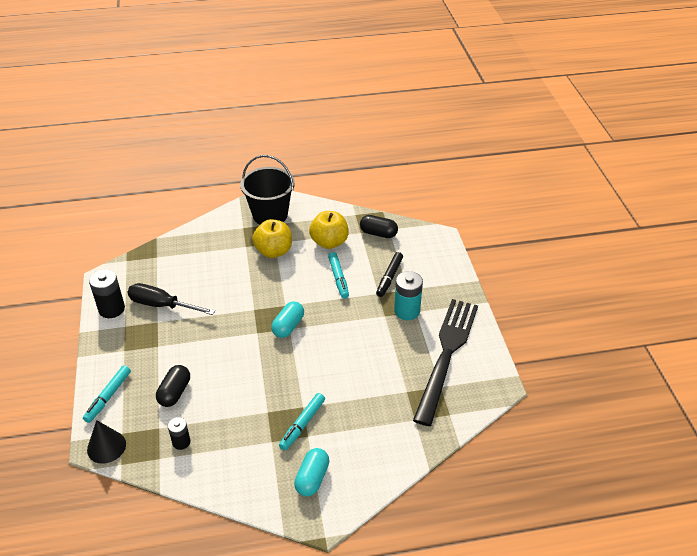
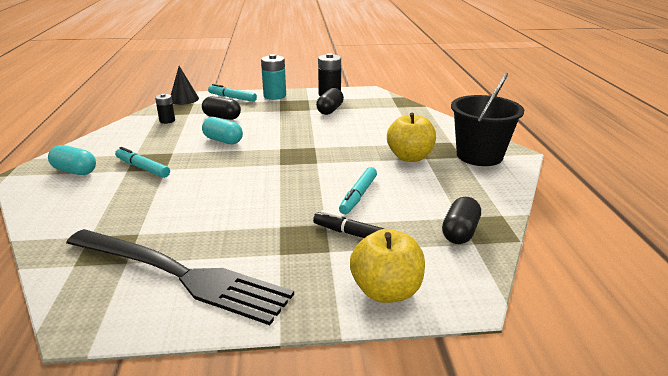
camera: 95 degrees right, 15 degrees down
(162, 305) = (330, 110): black screwdriver -> black capsule
(288, 326) = (282, 163): turquoise capsule -> turquoise capsule (223, 140)
(329, 242) = (432, 192): yellow apple -> yellow apple (386, 291)
(338, 278) = (358, 195): turquoise marker -> turquoise marker turned 60 degrees counterclockwise
(407, 311) = (283, 245): turquoise battery -> turquoise battery (275, 96)

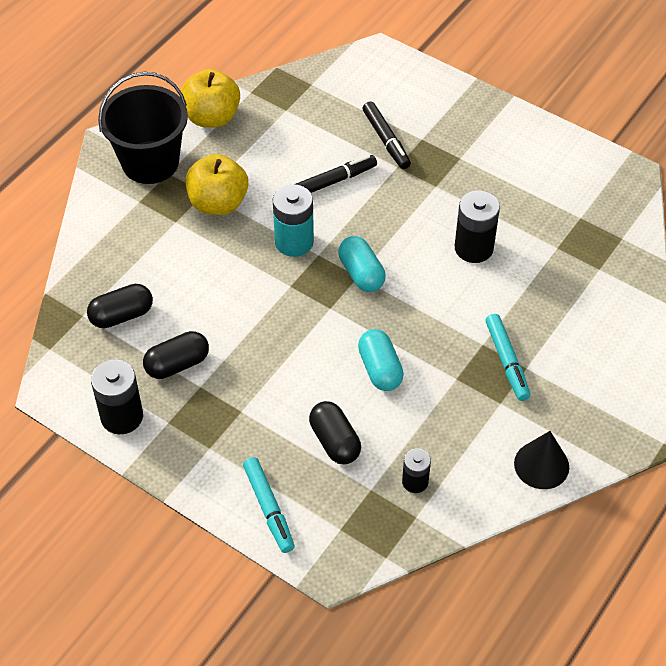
camera: 140 degrees left, 25 degrees up
(75, 171) = (584, 402): turquoise capsule -> turquoise capsule (361, 273)
(182, 275) = (544, 179): black fork -> none
(184, 99) = (345, 556): black cone -> black cone (541, 465)
(211, 205) = (473, 248): none -> black battery
(275, 96) = (201, 470): turquoise battery -> turquoise battery (294, 242)
(358, 195) = (334, 181): turquoise marker -> black marker
(386, 291) = (418, 87): yellow apple -> yellow apple (212, 117)
(460, 232) = (307, 97): black capsule -> black capsule (121, 315)

